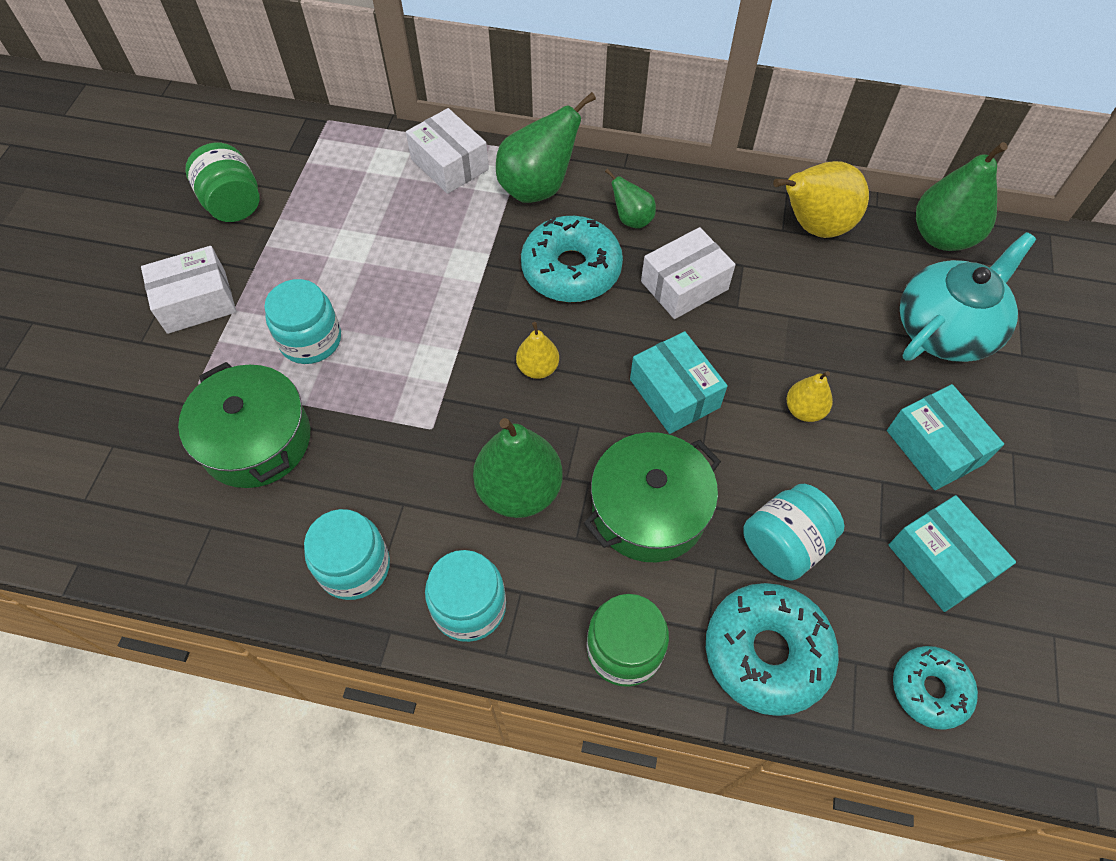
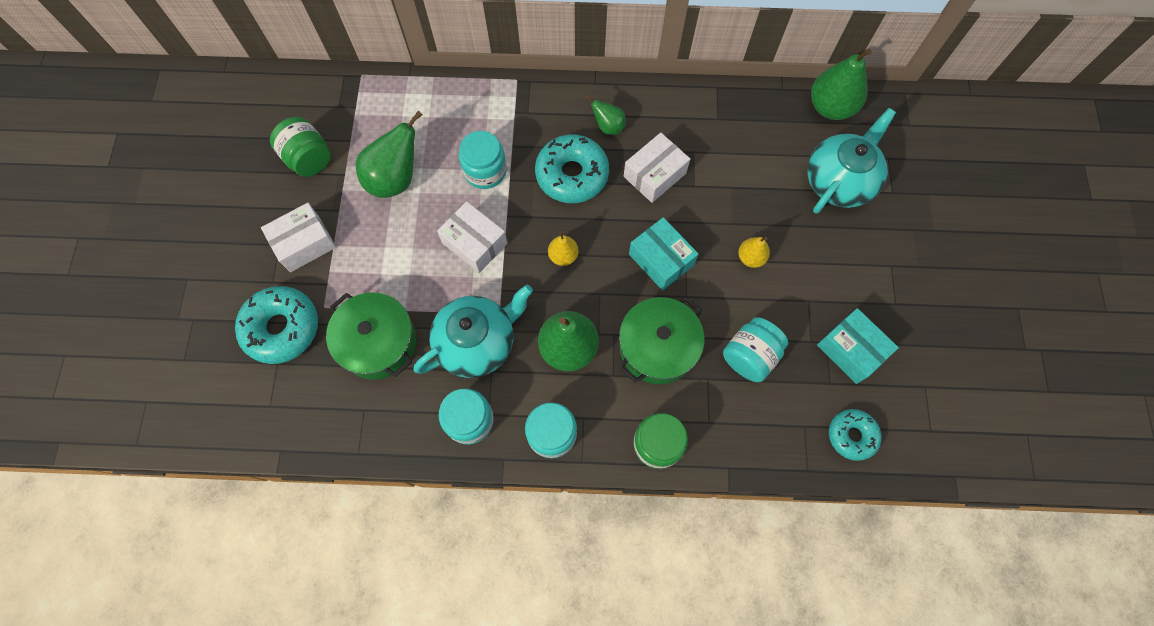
camera: 10 degrees left, 10 degrees up
(310, 340) = (396, 260): turquoise jar -> turquoise jar (485, 171)
(392, 461) = (477, 342): none -> turquoise teapot
(449, 164) = (464, 100): white box -> white box (475, 243)
(538, 188) = (534, 110): green pear -> green pear (395, 179)
(766, 652) = (748, 430): turquoise donut -> turquoise donut (282, 328)
(814, 226) = (739, 113): yellow pear -> none
(934, 447) = (840, 270): turquoise box -> none

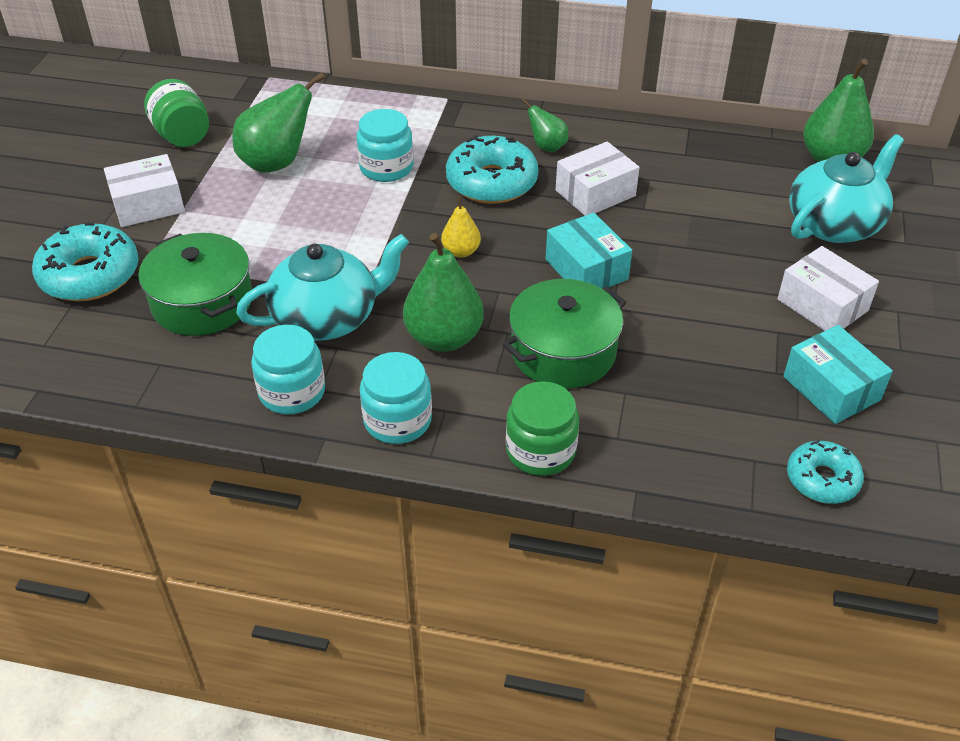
camera: 10 degrees right, 25 degrees down
(475, 243) = (353, 227): white box -> white box (822, 305)
(750, 258) = (705, 281): yellow pear -> none
(750, 356) = (687, 376): turquoise jar -> none

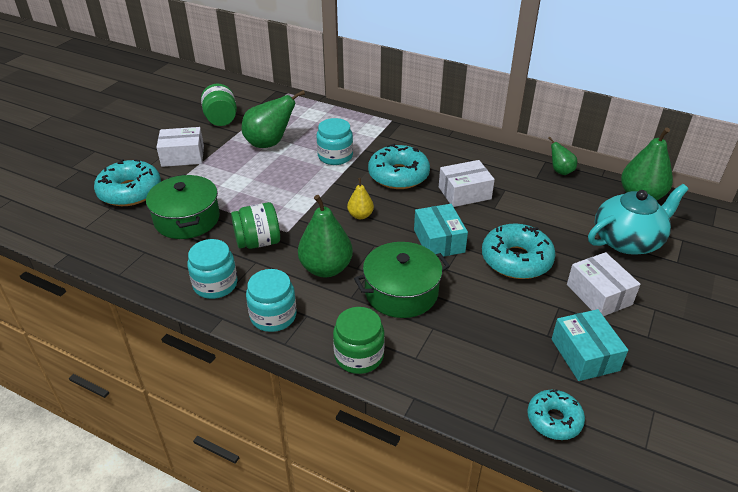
camera: 15 degrees right, 5 degrees down
(327, 317) = (258, 242): turquoise teapot -> green jar
(547, 147) = (444, 159): green pear -> green pear (560, 171)
(700, 277) = (516, 260): none -> turquoise donut

